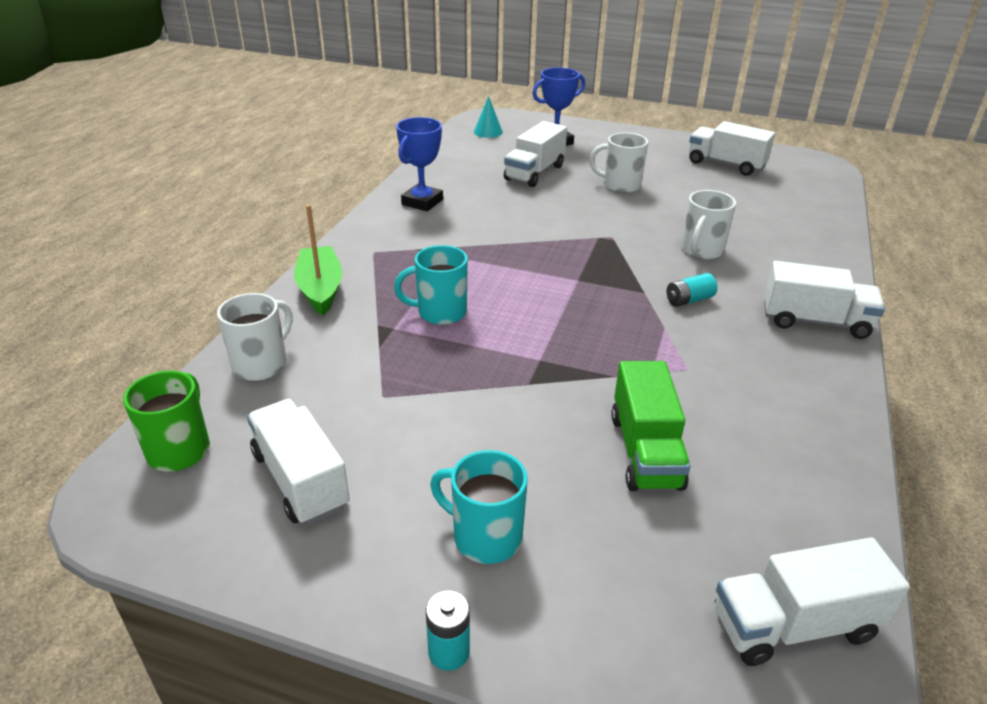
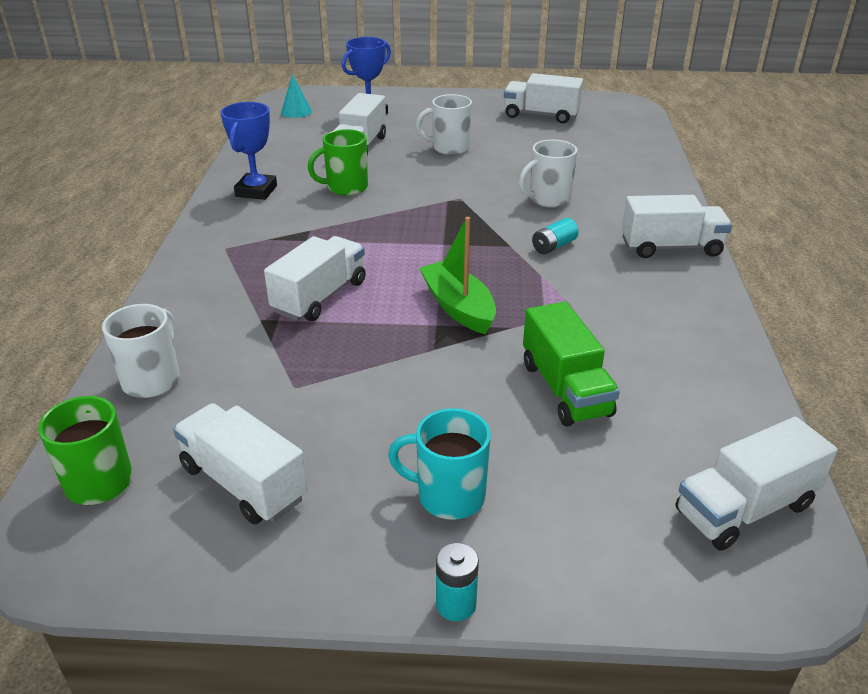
camera: 15 degrees left, 0 degrees up
(320, 289) = (184, 294): green boat -> green boat (458, 307)
(440, 312) = (319, 297): turquoise mug -> white truck
(505, 210) = (346, 187): none -> green mug
(701, 251) = (548, 199): white mug -> white mug turned 45 degrees clockwise

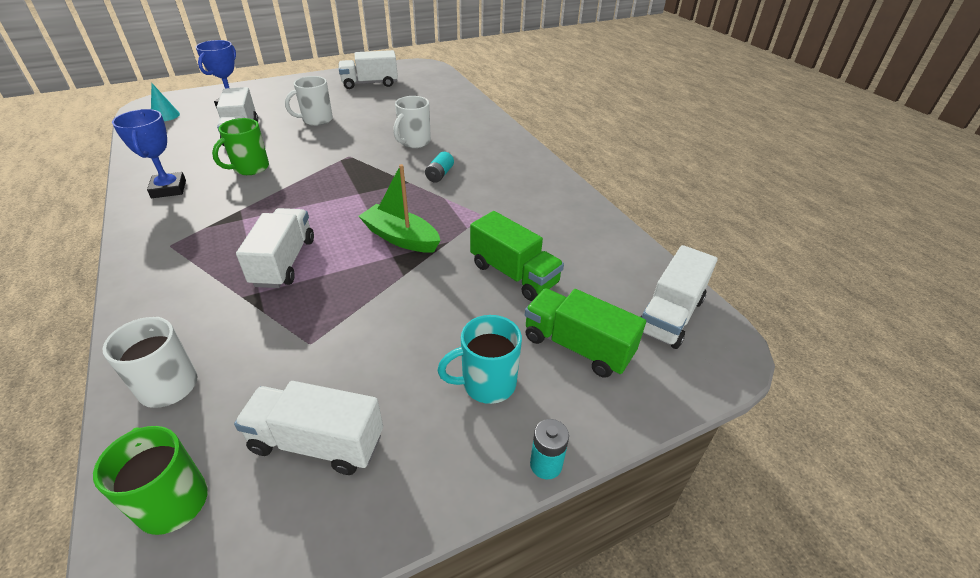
camera: 30 degrees left, 5 degrees up
(586, 498) = (577, 346): none -> green truck
(671, 247) = (515, 156): white truck -> none

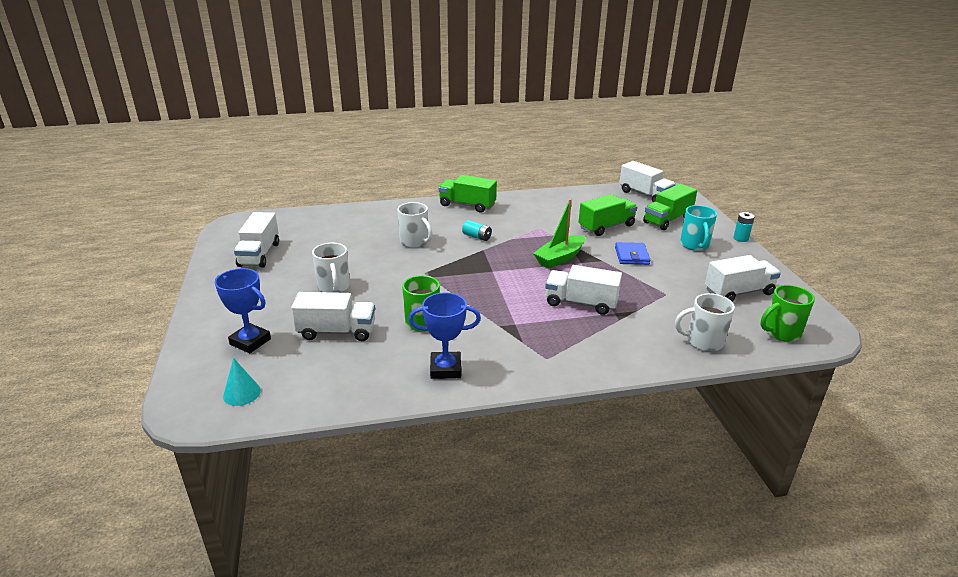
camera: 75 degrees left, 10 degrees down
(317, 442) = (738, 292): white truck -> white truck turned 135 degrees counterclockwise
(424, 304) = (631, 256): none -> blue wallet
(522, 159) = (467, 205): none -> green truck

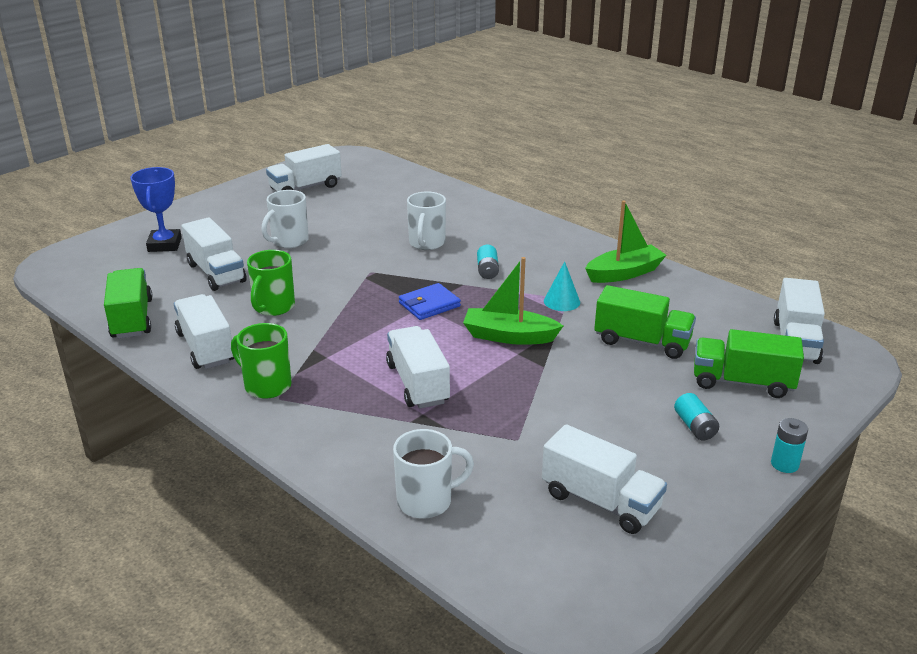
camera: 55 degrees right, 0 degrees up
(242, 393) = (91, 272): turquoise cone -> turquoise cone (561, 301)
(445, 369) = (205, 348): blue trophy -> white truck
(467, 205) = (555, 238): green truck -> green truck (132, 319)
(532, 204) = (624, 273): none -> green boat
(631, 256) = (586, 384): blue wallet -> blue wallet (429, 305)
(694, 245) = (695, 427): turquoise mug -> turquoise battery
(703, 342) = (426, 501): white mug -> white mug turned 105 degrees clockwise
(781, 332) = (526, 568): green mug -> green mug (266, 385)

